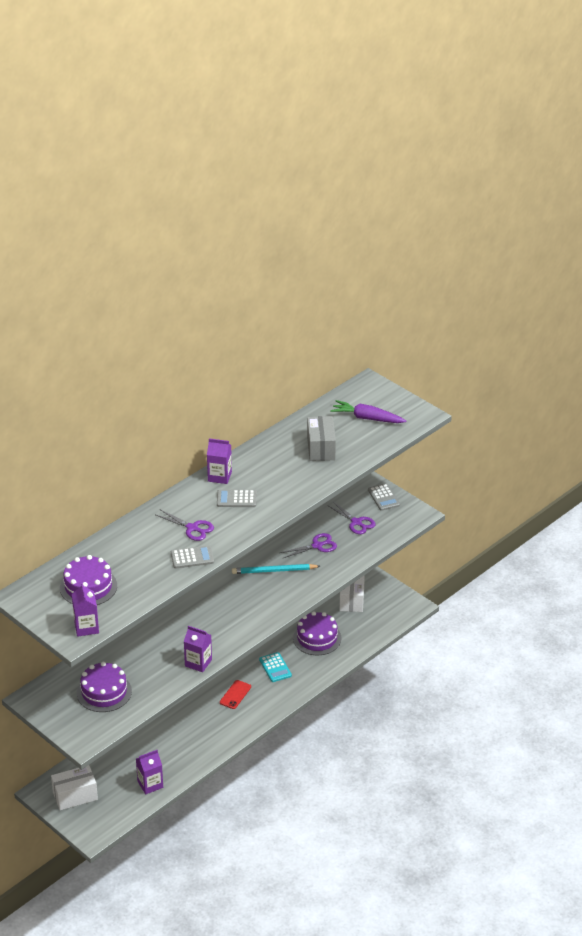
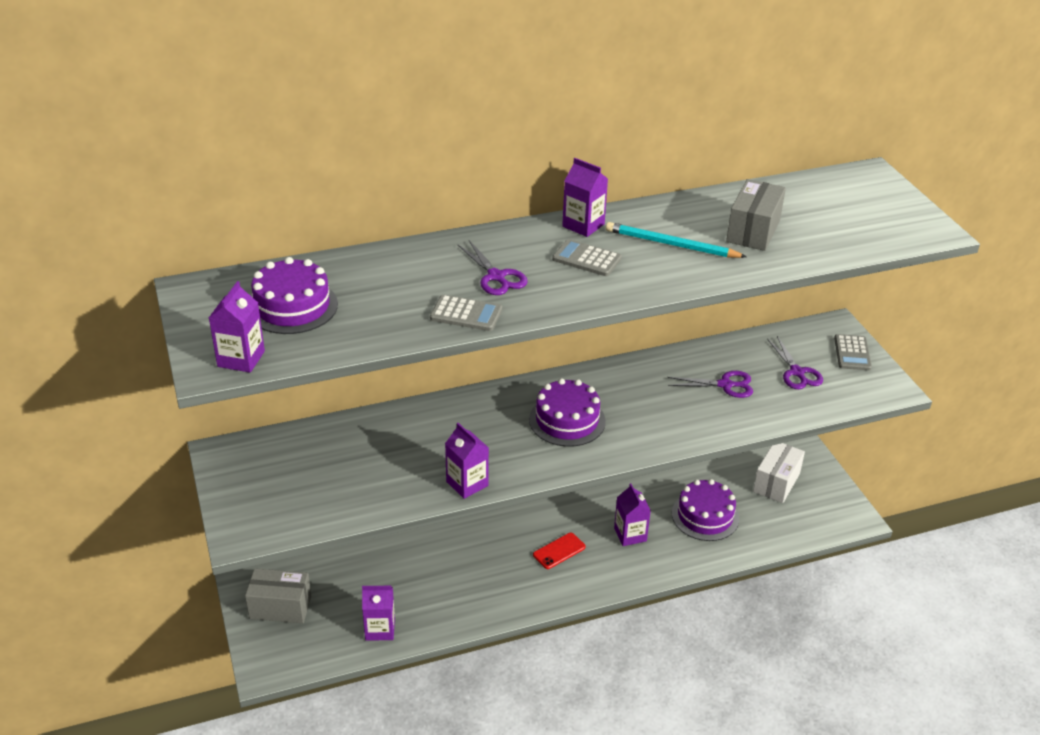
camera: 25 degrees right, 0 degrees up
(75, 796) = (280, 607): white box -> grey box
(104, 692) = (317, 478): purple cake -> purple cake (567, 420)
(274, 571) = (647, 398): turquoise pencil -> turquoise pencil (671, 244)
(275, 667) = (630, 534): turquoise calculator -> purple carton
(367, 418) = (845, 213): purple carrot -> none

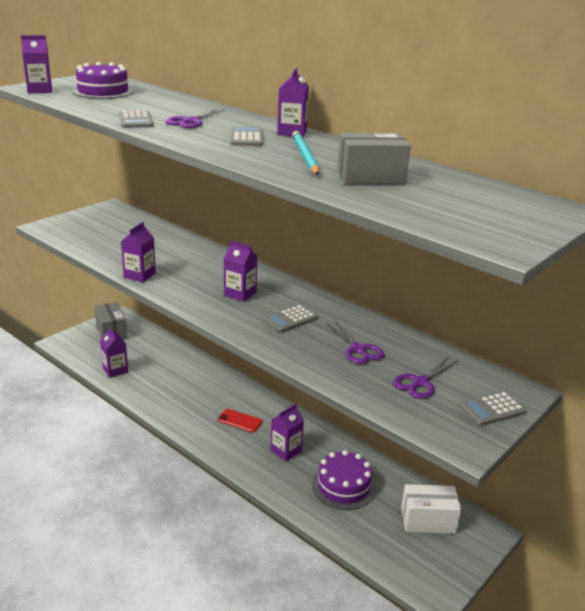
camera: 60 degrees right, 10 degrees down
(567, 420) = (240, 294): purple cake -> purple carton
(644, 405) = (290, 319): none -> grey calculator

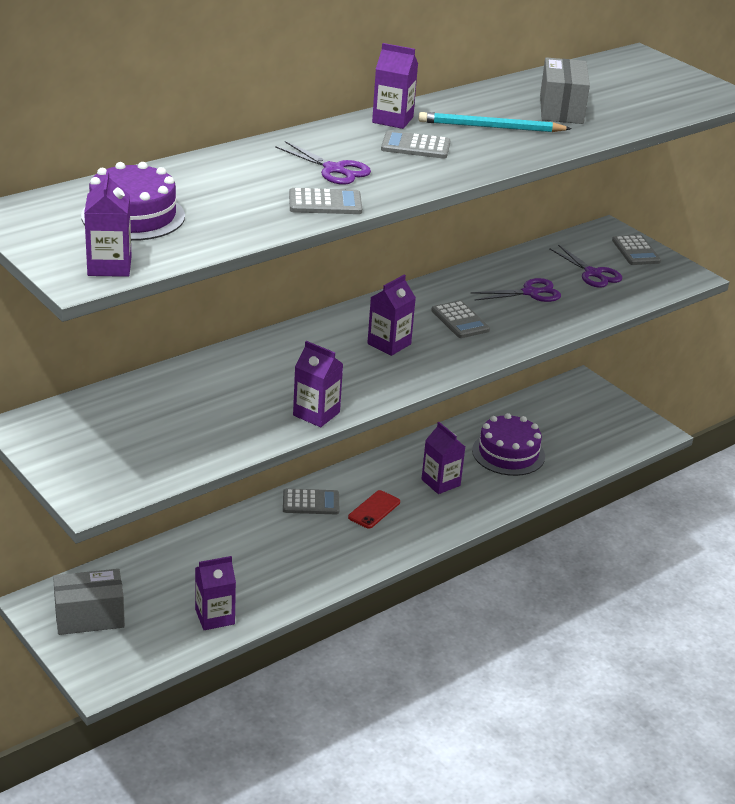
camera: 80 degrees left, 5 degrees up
(238, 393) = (311, 502): none -> grey calculator
(428, 520) = (564, 412): white box -> none

